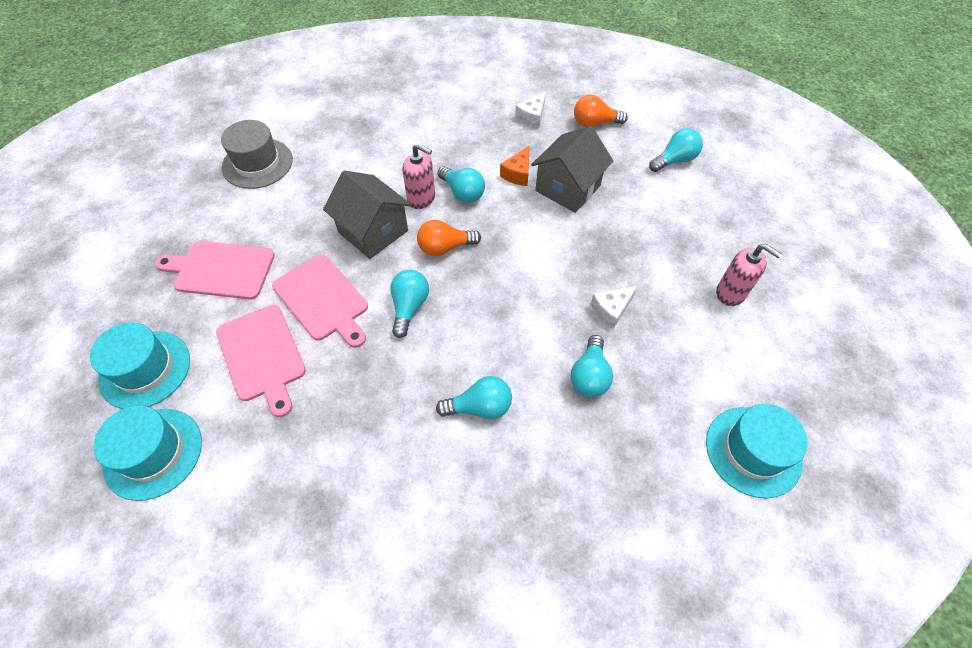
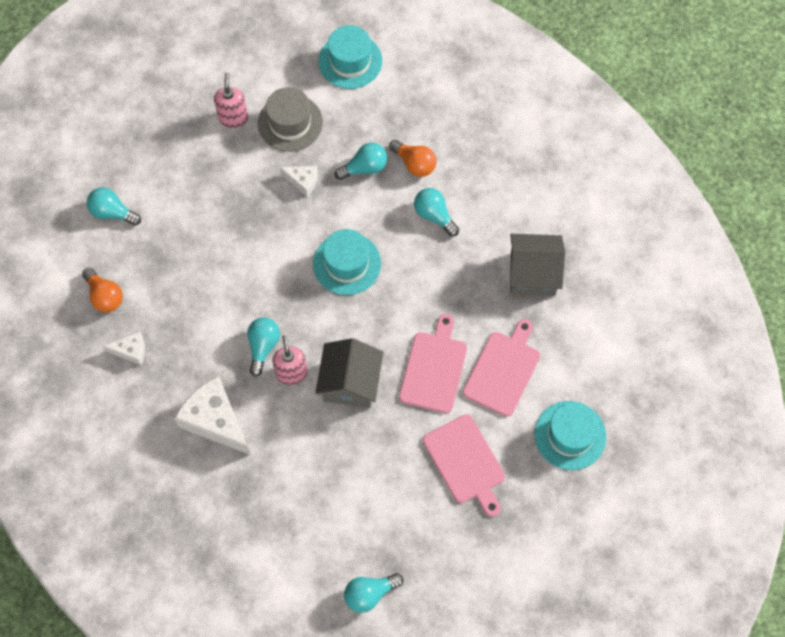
camera: 125 degrees left, 10 degrees up
(153, 453) = (608, 375): turquoise hat -> turquoise hat (347, 263)
(257, 163) = (349, 537): grey hat -> grey hat (290, 123)
(409, 307) = (396, 307): turquoise light bulb -> turquoise light bulb (369, 593)
(428, 136) = (215, 421): none -> white cheese
(445, 247) = (327, 321): orange light bulb -> orange light bulb (414, 164)
(518, 174) = (212, 319): orange cheese -> none
(568, 188) = (202, 273): grey house -> grey house (532, 274)

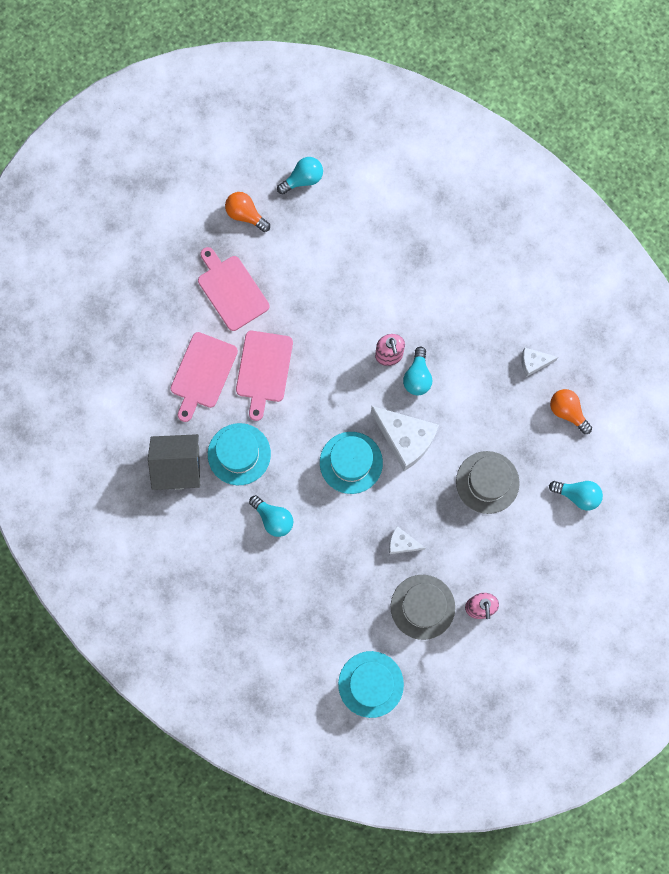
camera: 175 degrees right, 10 degrees up
(204, 232) = (487, 482): none -> grey hat
(215, 421) = (449, 307): white cheese -> white cheese (405, 439)
(350, 383) = (336, 350): grey house -> none
(364, 168) = (344, 563): turquoise light bulb -> none
(414, 164) = (296, 572): orange light bulb -> orange light bulb (246, 215)
(570, 435) = (143, 321): turquoise hat -> turquoise hat (239, 454)

